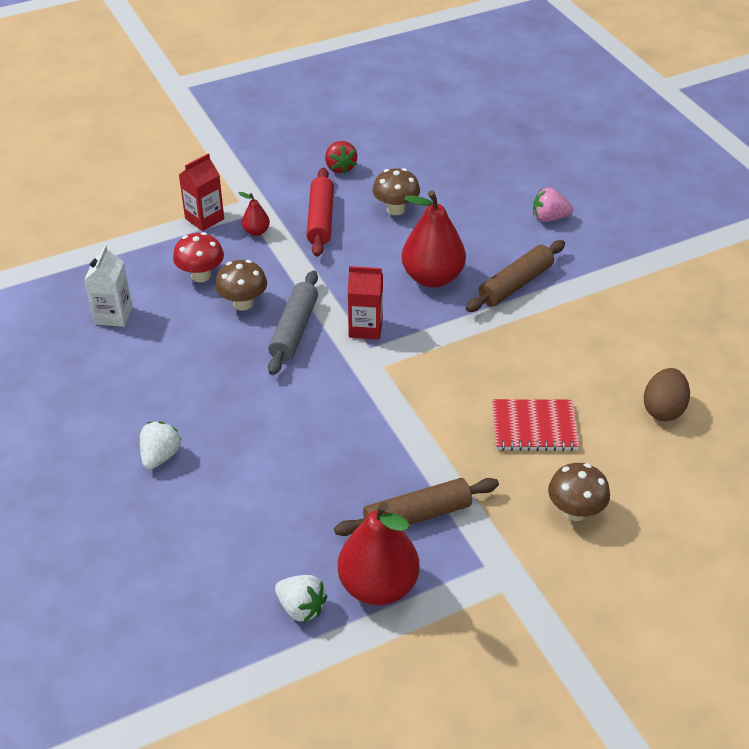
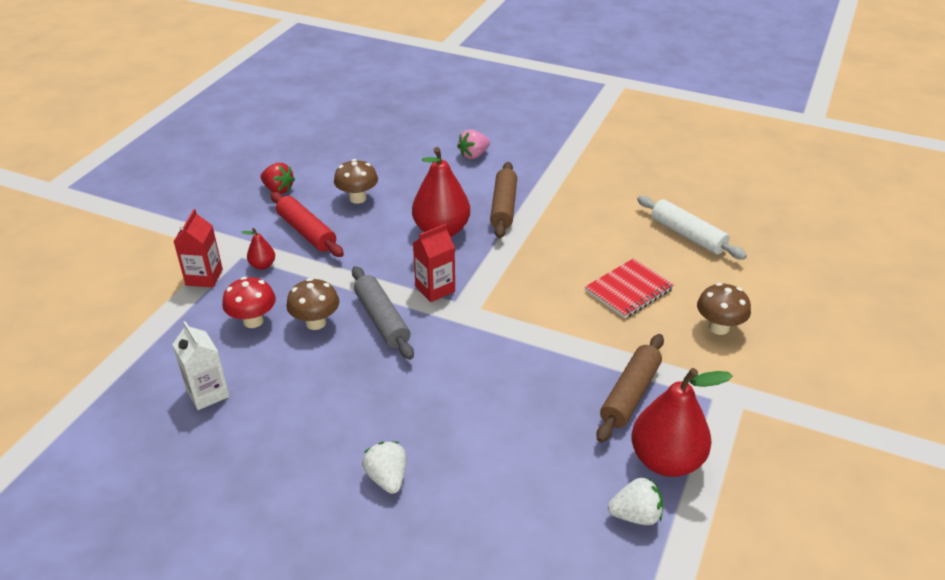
camera: 40 degrees left, 5 degrees down
(663, 409) = (687, 235): brown egg -> white rolling pin

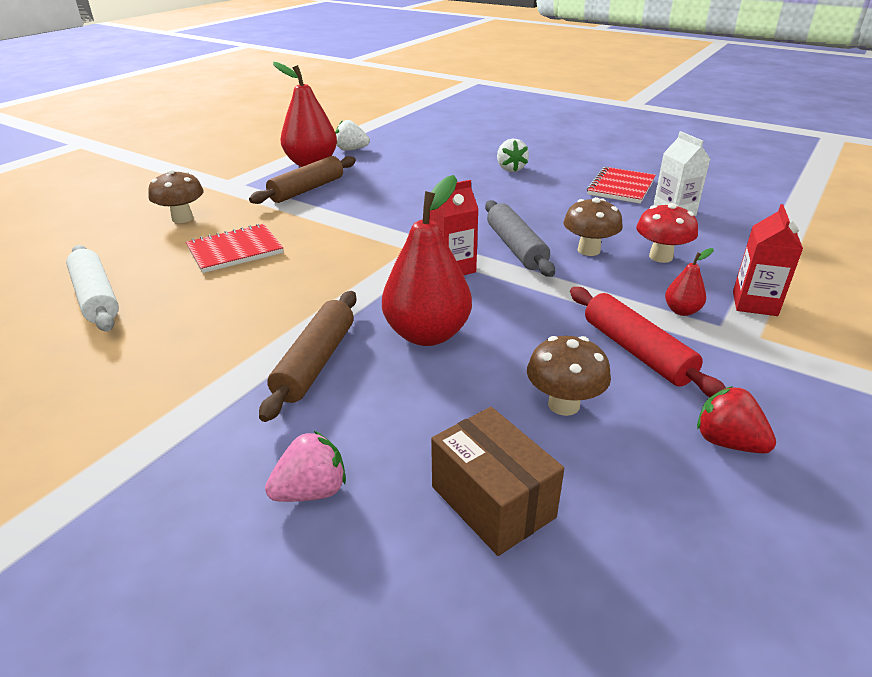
camera: 170 degrees left, 5 degrees down
(248, 443) = (621, 187): none -> red notebook
(394, 159) = (493, 501): none -> brown box

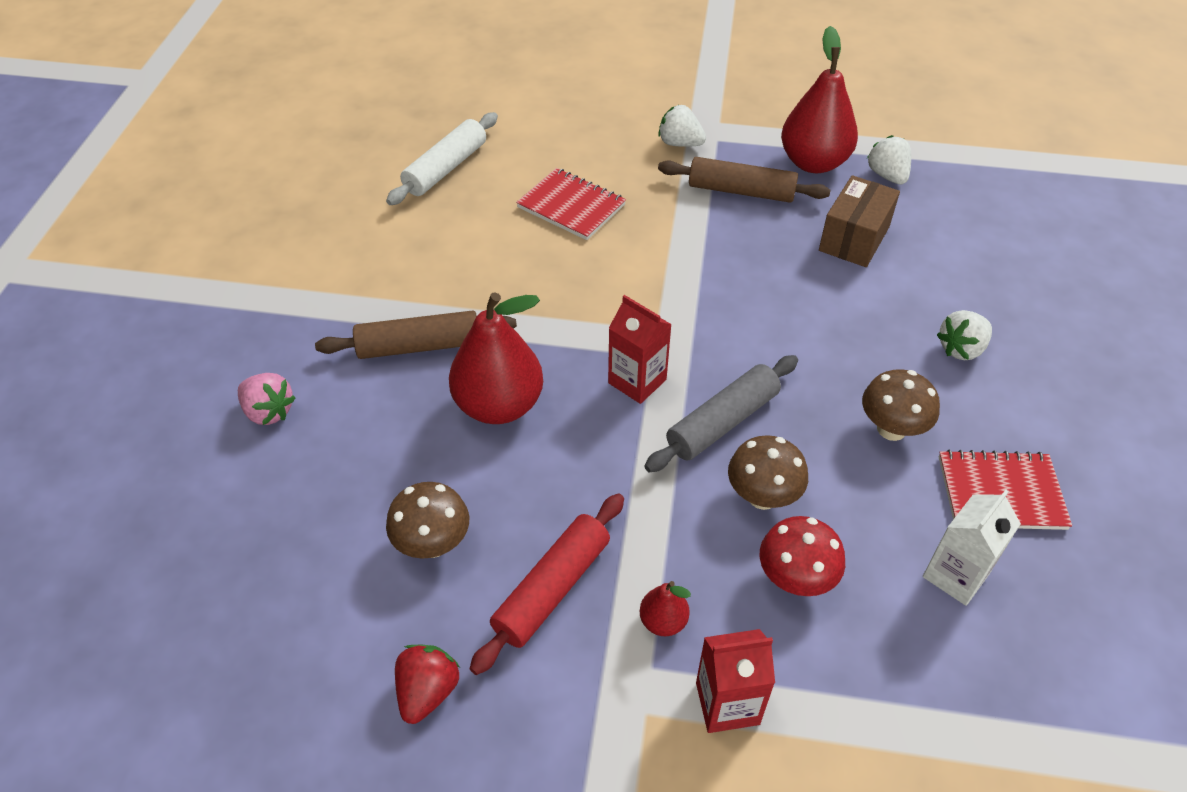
camera: 65 degrees right, 15 degrees up
(182, 218) = (610, 139): brown mushroom -> brown mushroom (891, 429)
(228, 196) = (680, 143): none -> white strawberry
(493, 501) = (291, 525): brown box -> brown box (854, 239)

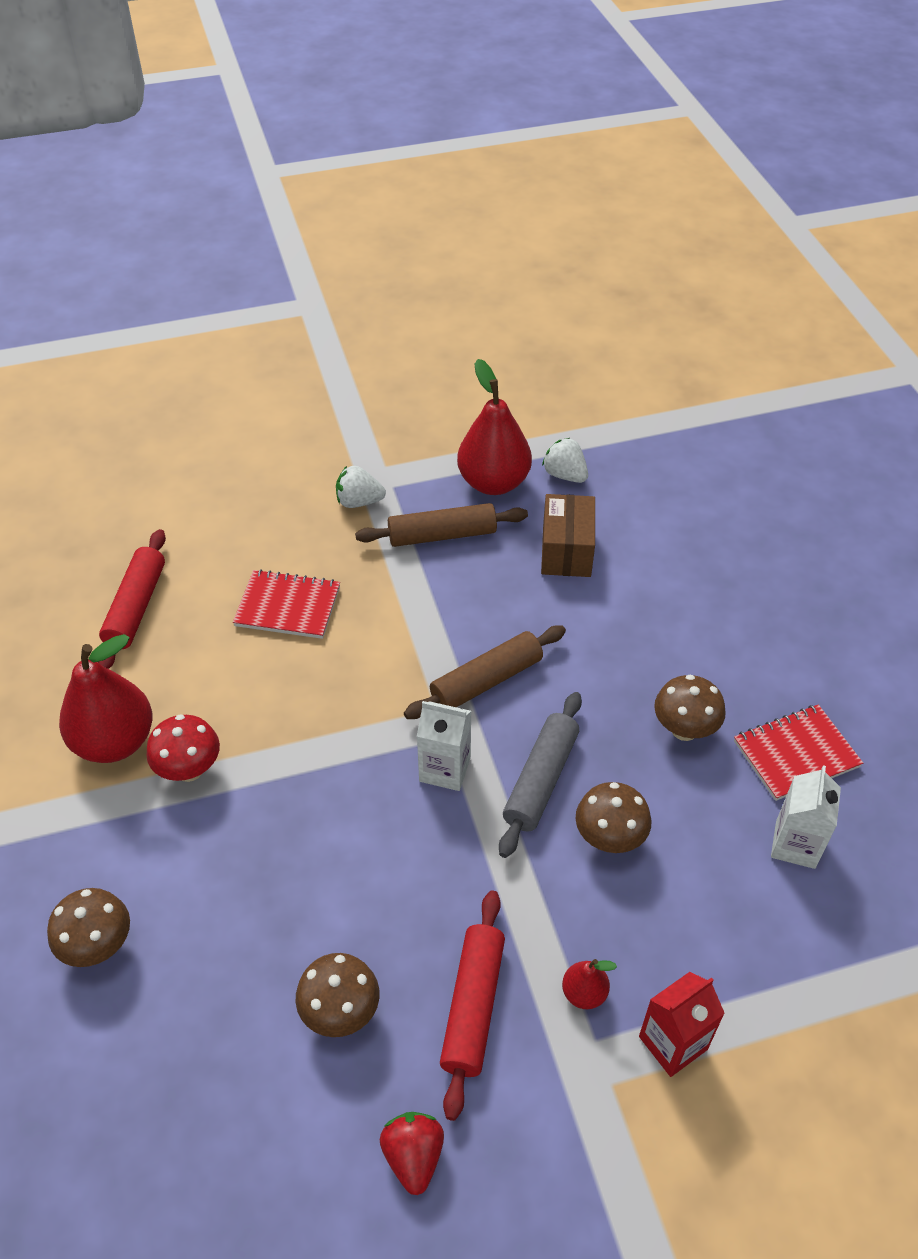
camera: 25 degrees left, 0 degrees up
(269, 412) = (98, 946): pink strawberry -> brown mushroom
(419, 346) = (216, 814): brown rolling pin -> brown rolling pin (486, 681)
(446, 168) = (136, 607): white rolling pin -> red rolling pin
(499, 405) = (328, 845): red pear -> red pear (115, 741)
(637, 381) = (445, 769): red carton -> white carton
(795, 579) = (673, 904): red mushroom -> red mushroom (189, 769)
(961, 349) = (705, 629): white strawberry -> none

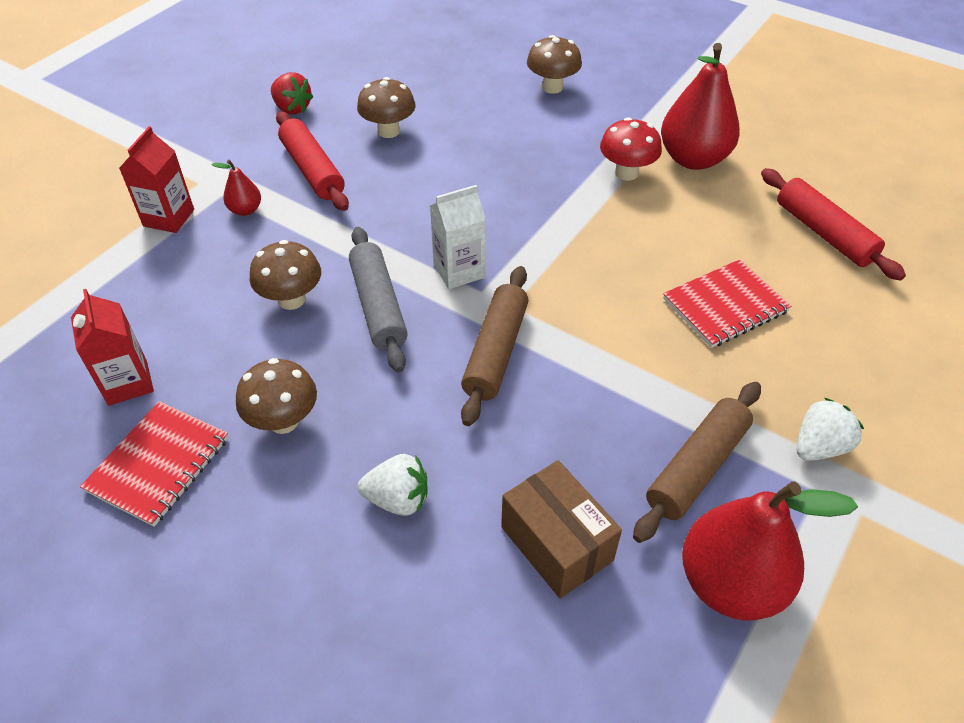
camera: 140 degrees right, 0 degrees up
(565, 475) = (668, 667): white strawberry -> white strawberry (398, 499)
(795, 844) = (128, 382): white carton -> red carton

